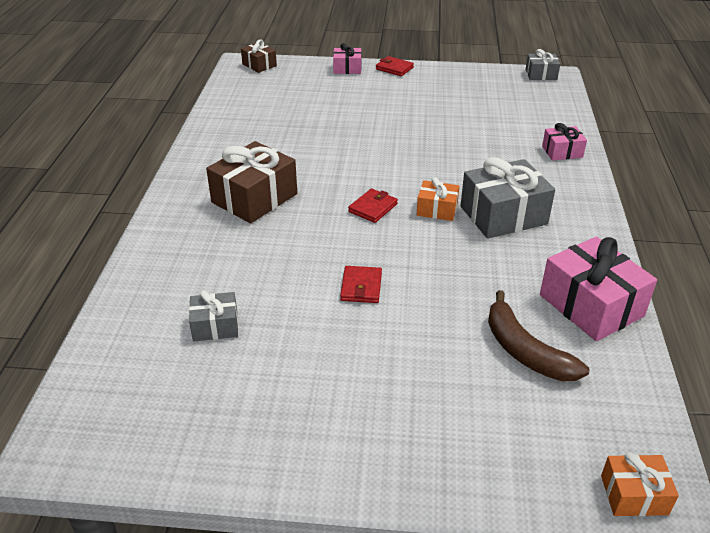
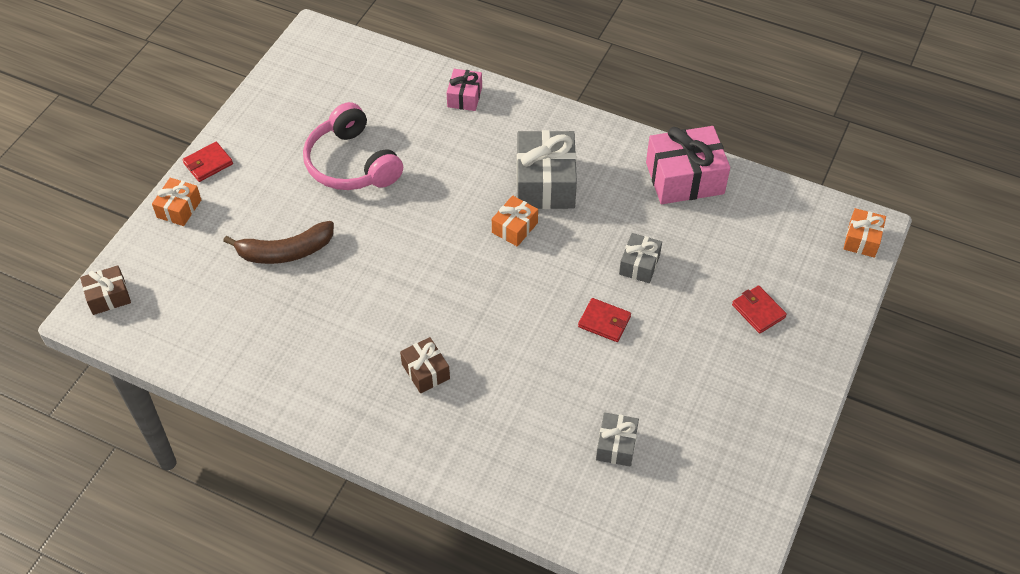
camera: 70 degrees left, 15 degrees up
(254, 198) = (425, 371): brown gift -> brown gift, size x0.54
(347, 68) = (179, 208): pink gift -> orange gift
(373, 208) = (489, 276): red wallet -> red wallet (758, 311)
(441, 119) = (351, 163): none -> pink headphones
(525, 350) = (719, 240): brown banana -> brown banana (285, 251)
(541, 74) = (305, 44): grey gift -> grey gift (639, 265)

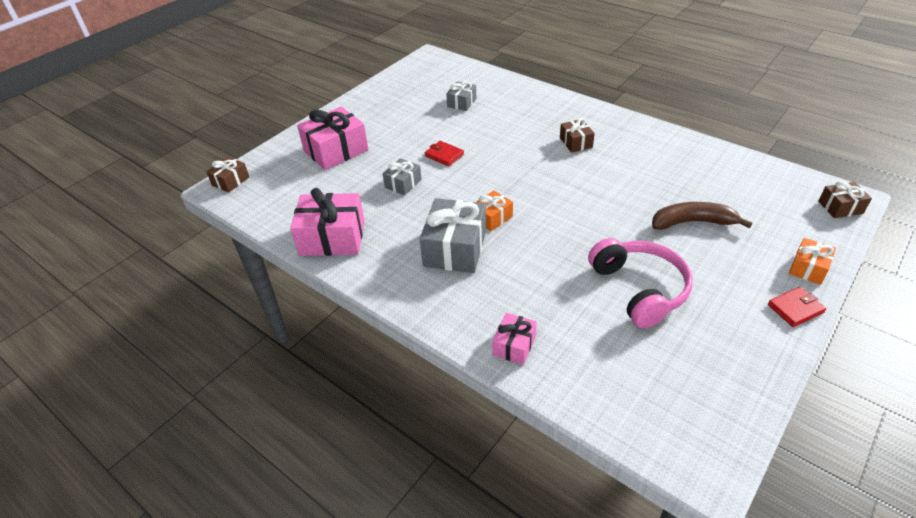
camera: 165 degrees left, 10 degrees down
(758, 311) = (336, 150): red wallet -> pink gift
(862, 239) = (230, 181): orange gift -> brown gift

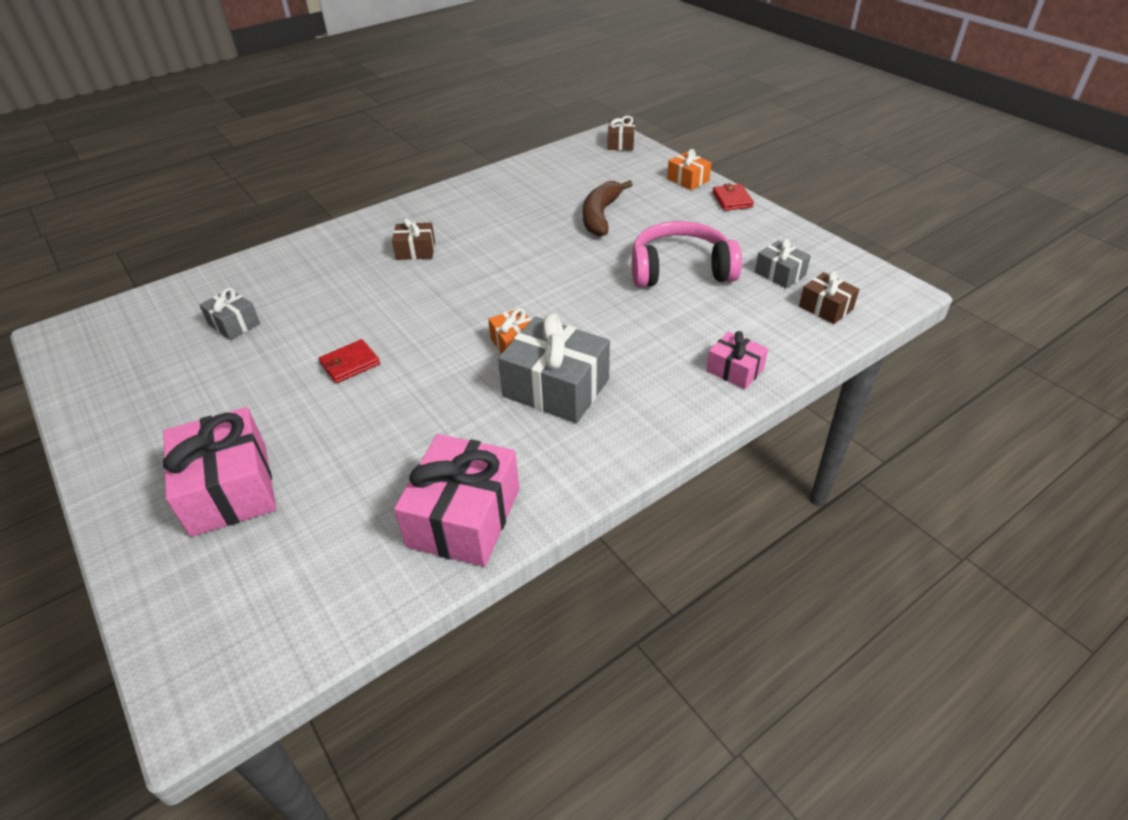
camera: 75 degrees left, 0 degrees up
(230, 181) = (190, 674): brown gift -> brown gift (825, 308)
(403, 183) = (385, 417): grey gift -> grey gift (780, 274)

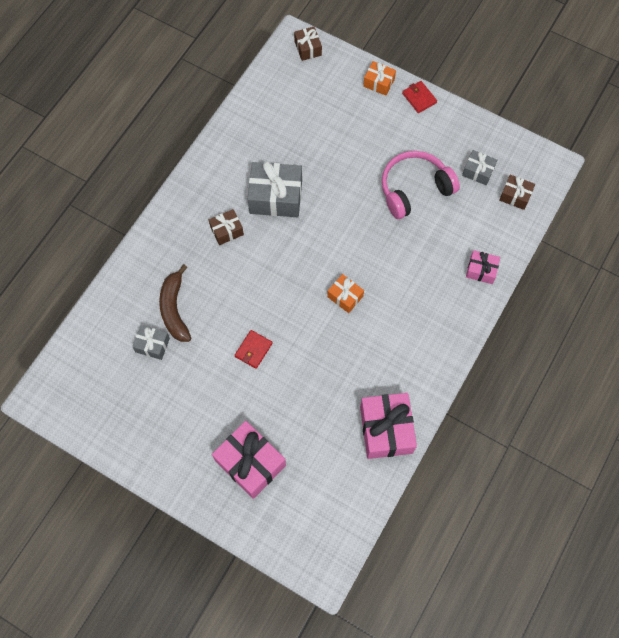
camera: 25 degrees left, 25 degrees up
(556, 388) = (387, 322): grey gift -> grey gift (276, 197)
(601, 215) = (335, 147): brown banana -> brown banana (174, 309)

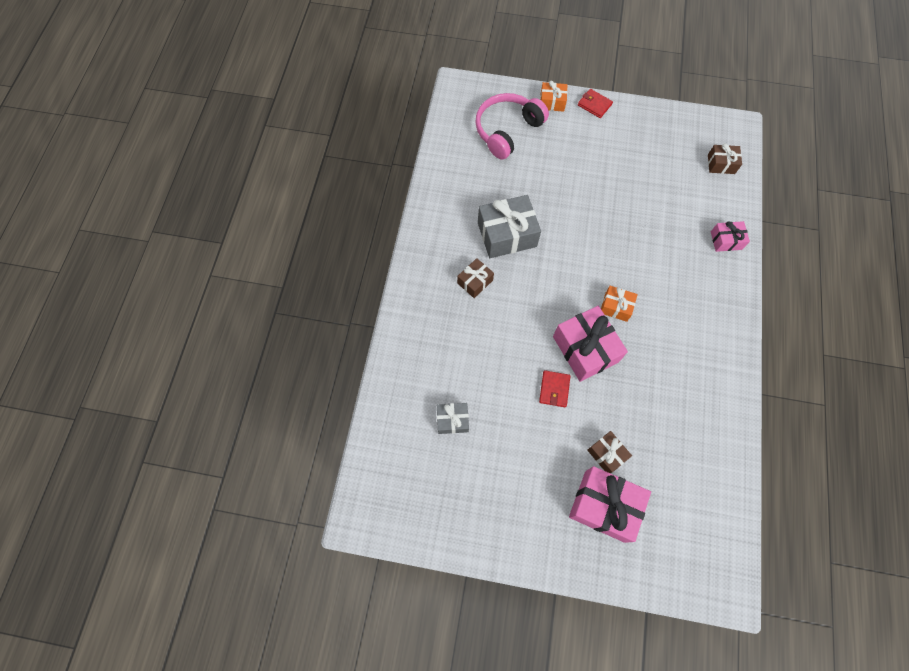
camera: 20 degrees left, 0 degrees up
(174, 309) = (458, 375): brown banana -> none
(308, 48) = (473, 91): brown gift -> brown gift (606, 454)
(386, 429) = (716, 422): pink gift -> pink gift (585, 349)
(414, 189) = (630, 186): pink headphones -> pink headphones (507, 130)
(478, 171) = (678, 153): grey gift -> none

